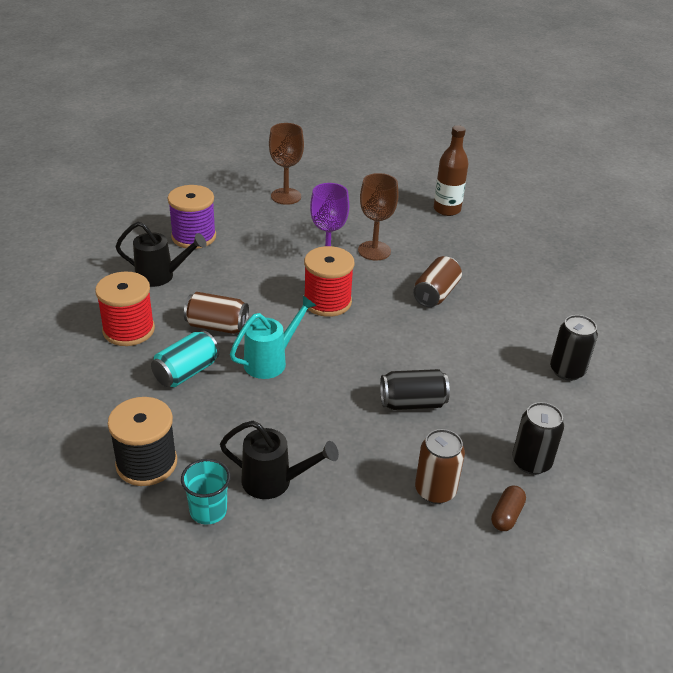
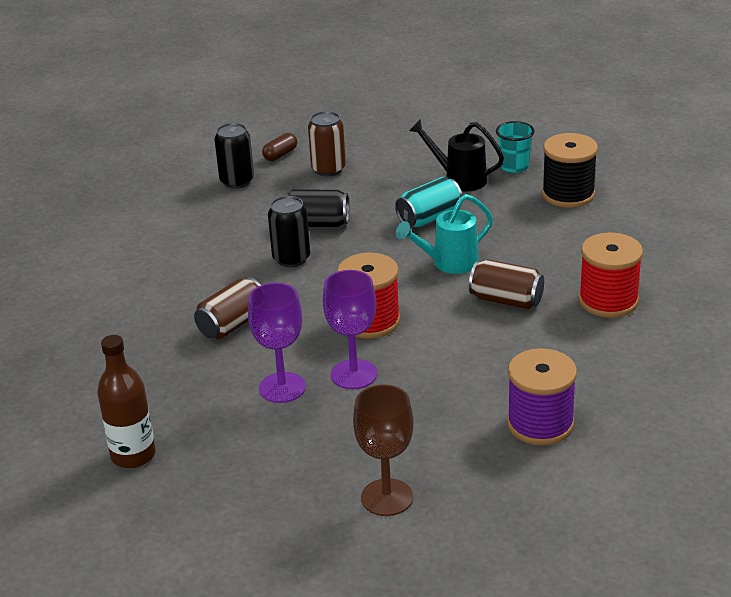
camera: 165 degrees left, 5 degrees down
(160, 276) = (581, 364): black watering can -> none
(186, 372) = (538, 258): turquoise can -> turquoise can (429, 218)
(374, 251) = (282, 388): brown goblet -> purple goblet
(567, 371) = (145, 242): black can -> black can (291, 259)

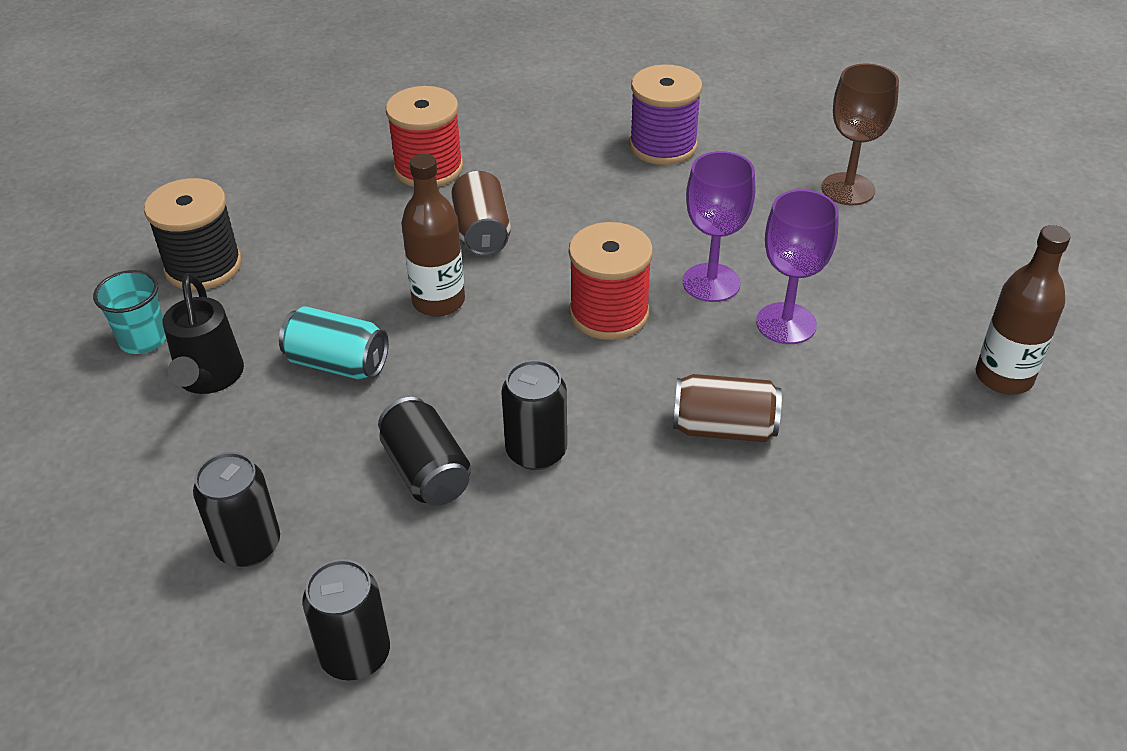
camera: 125 degrees left, 10 degrees up
(280, 155) = (224, 645): brown capsule -> none
(328, 169) = (248, 545): brown can -> black can
(449, 263) = (438, 301): turquoise watering can -> brown bottle

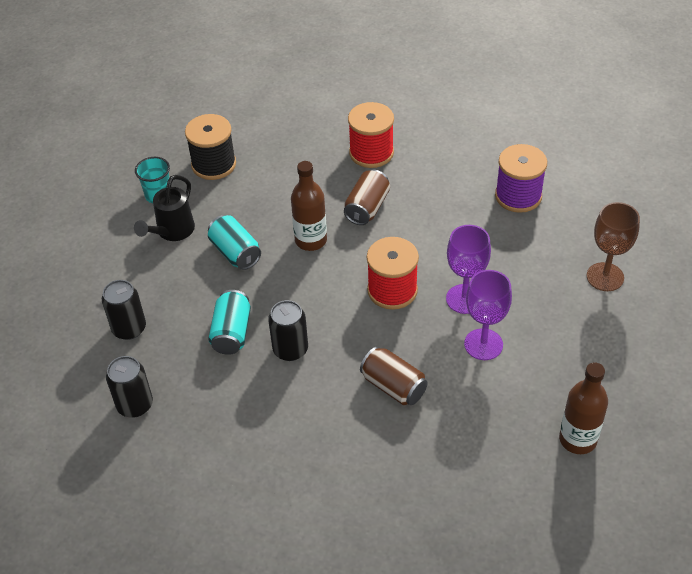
camera: 35 degrees right, 5 degrees up
(426, 471) = (231, 333): black can -> turquoise can

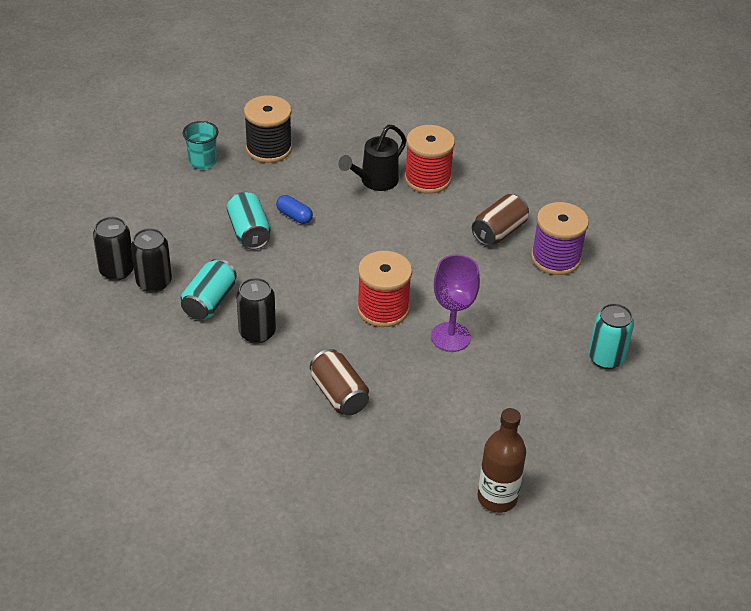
camera: 15 degrees right, 5 degrees down
(135, 405) = (89, 338): black can -> black can (154, 282)
(172, 232) = (199, 197): black watering can -> black watering can (375, 181)
(269, 224) = (294, 216): none -> blue capsule
(311, 240) = (327, 241): brown bottle -> none
(367, 208) = (397, 227): brown can -> brown can (499, 232)
(483, 344) = (448, 383): purple goblet -> none
(605, 277) = (606, 358): brown goblet -> turquoise can

